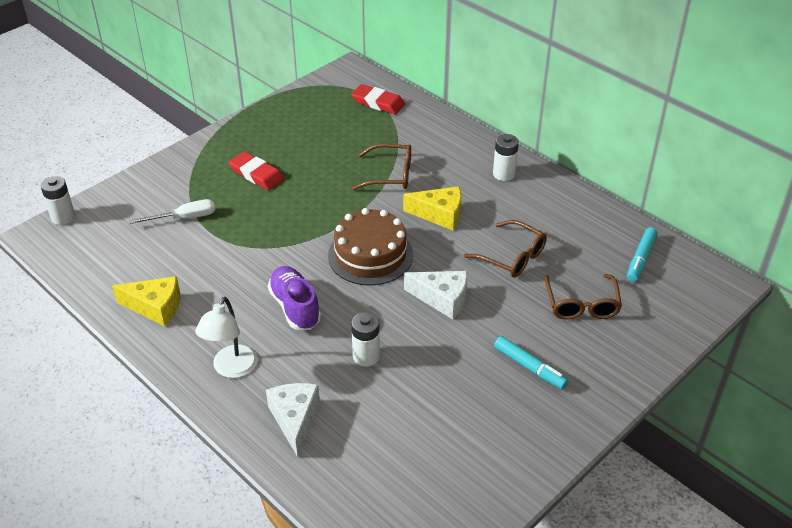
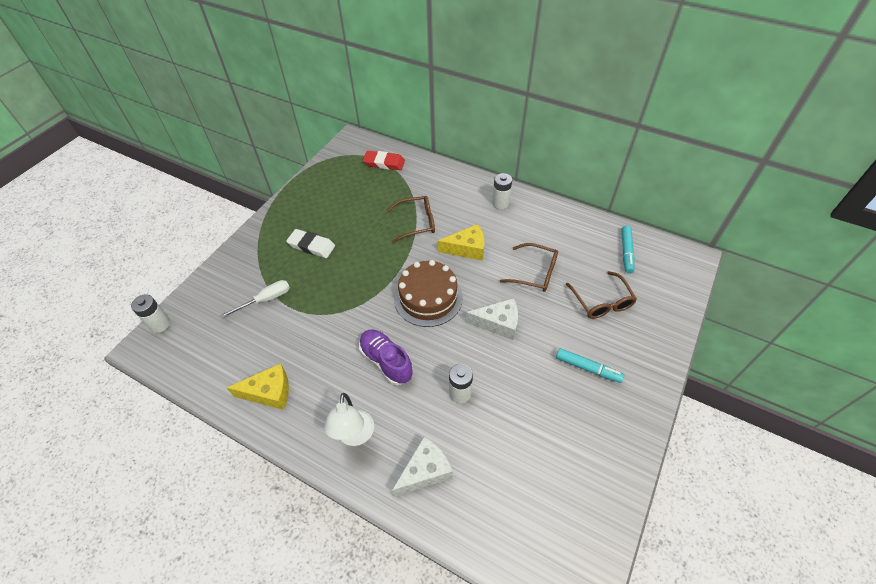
camera: 15 degrees left, 10 degrees up
(256, 174) = (311, 246): red eraser -> white eraser
(295, 419) = (425, 471): white cheese -> white cheese turned 75 degrees clockwise

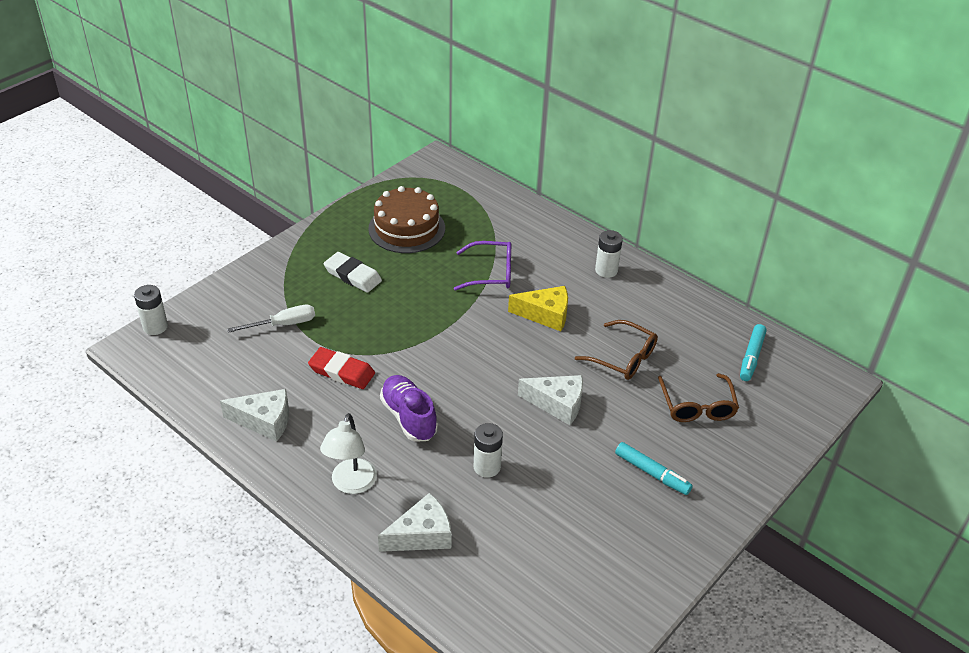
camera: 10 degrees right, 10 degrees down
(269, 392) = (264, 421): yellow cheese -> white cheese
(384, 163) = (470, 196): red eraser -> red eraser (342, 371)
(417, 222) = (492, 273): brown glasses -> purple glasses
(428, 297) = (479, 359): brown cake -> brown cake (406, 228)

